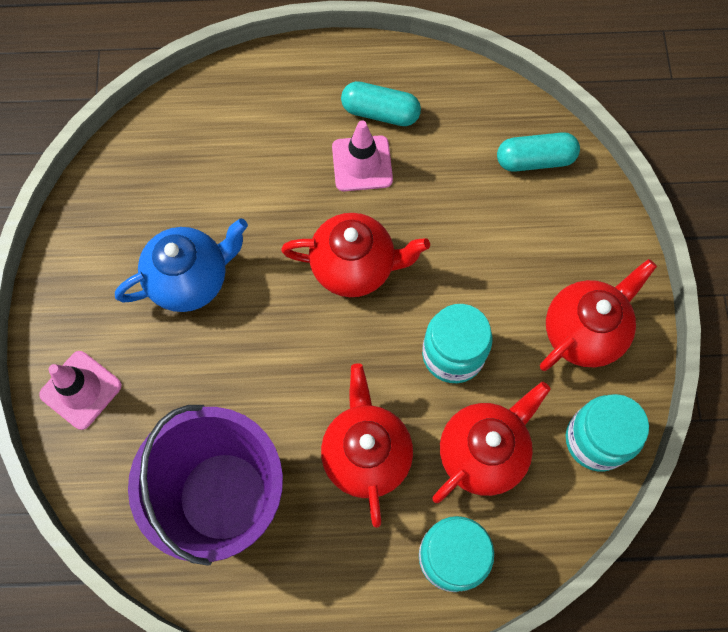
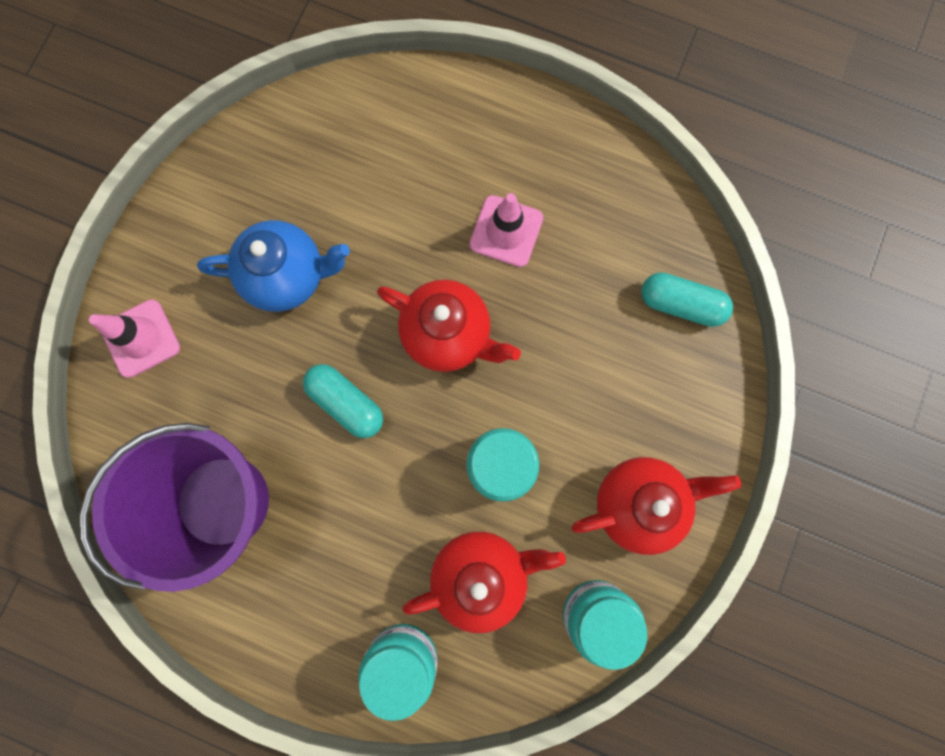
camera: 25 degrees right, 10 degrees up
(366, 454) = (371, 523): red teapot -> none
(380, 112) = (550, 185): turquoise capsule -> turquoise capsule (346, 403)

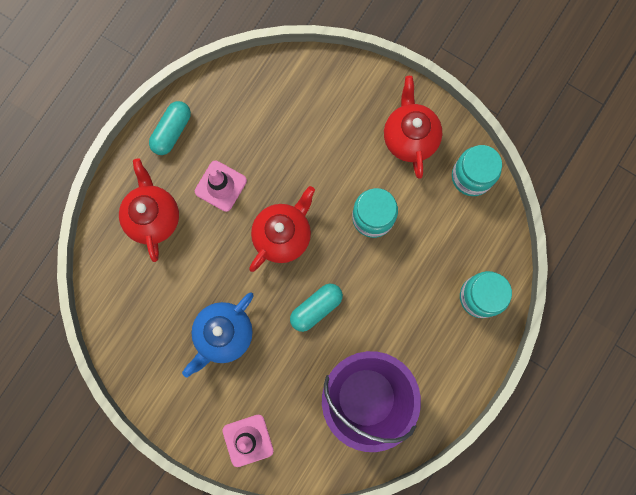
camera: 80 degrees left, 0 degrees up
(288, 276) = (223, 335): blue teapot -> blue teapot turned 150 degrees counterclockwise
(481, 574) = (437, 241): red teapot -> red teapot (153, 217)
(680, 304) = (290, 86): turquoise capsule -> turquoise capsule (172, 131)

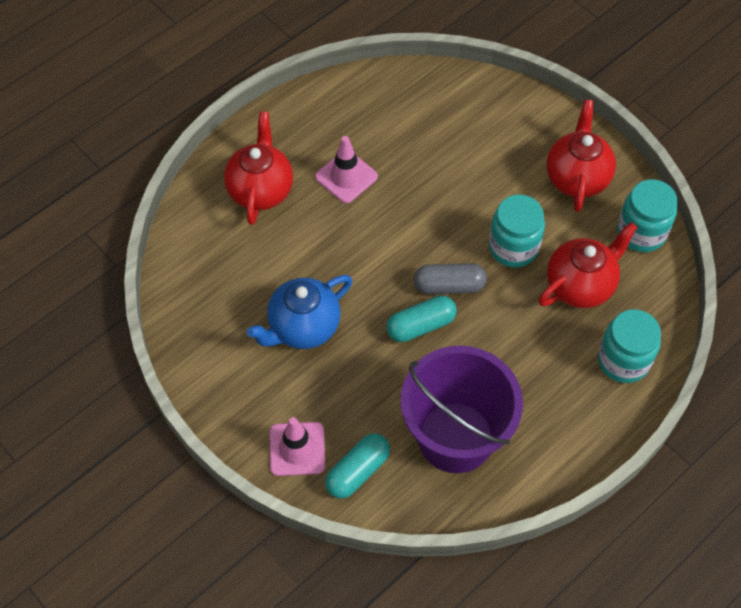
camera: 15 degrees right, 20 degrees down
(172, 131) = (308, 113): turquoise capsule -> turquoise capsule (357, 471)
(283, 235) = (403, 241): red teapot -> red teapot (580, 285)
(329, 266) = (449, 286): none -> grey capsule

